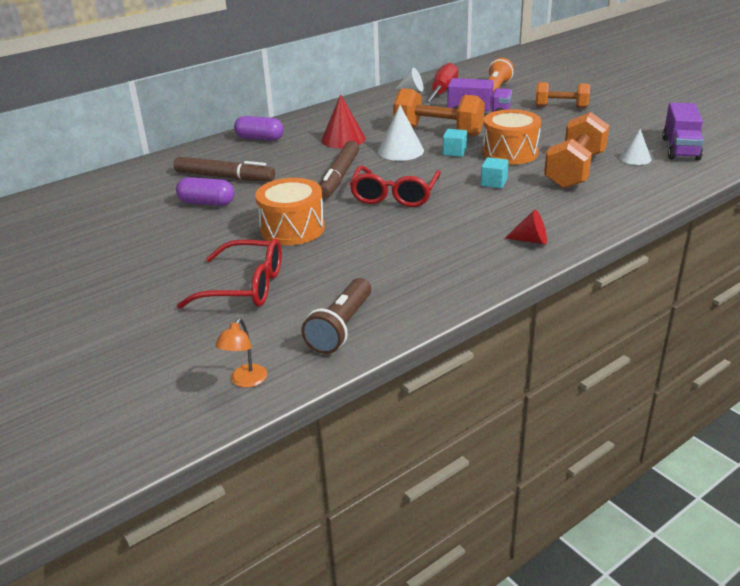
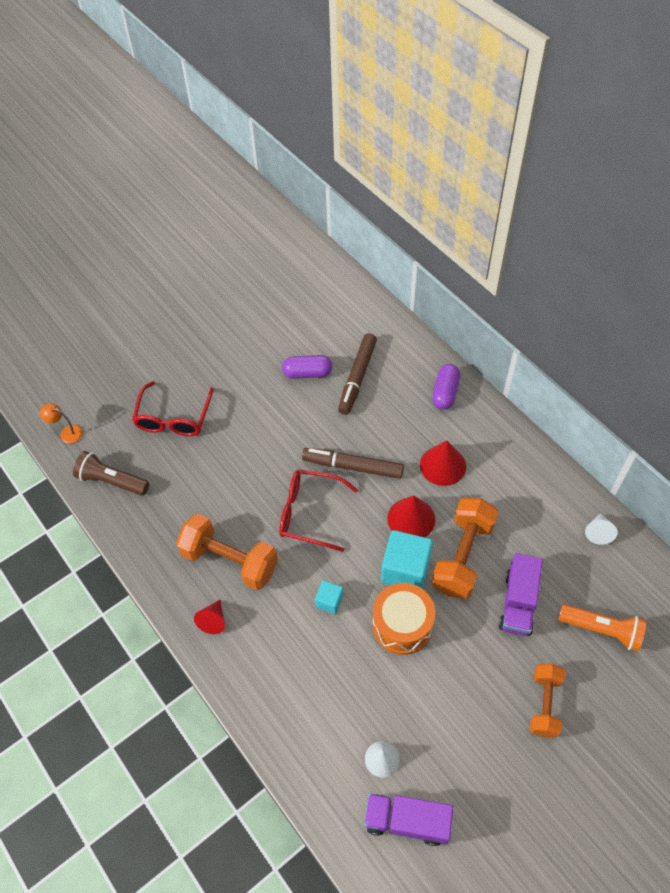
camera: 90 degrees right, 25 degrees up
(207, 203) = (307, 373): purple capsule -> purple capsule turned 75 degrees clockwise
(292, 229) = (256, 438): orange drum -> none
(400, 151) = (411, 518): white cone -> red cone
(442, 92) = (590, 566): red screwdriver -> none
(454, 152) = (405, 569): turquoise cube -> turquoise cube, size x1.91
(575, 170) = (353, 685): orange dumbbell -> orange dumbbell (230, 560)

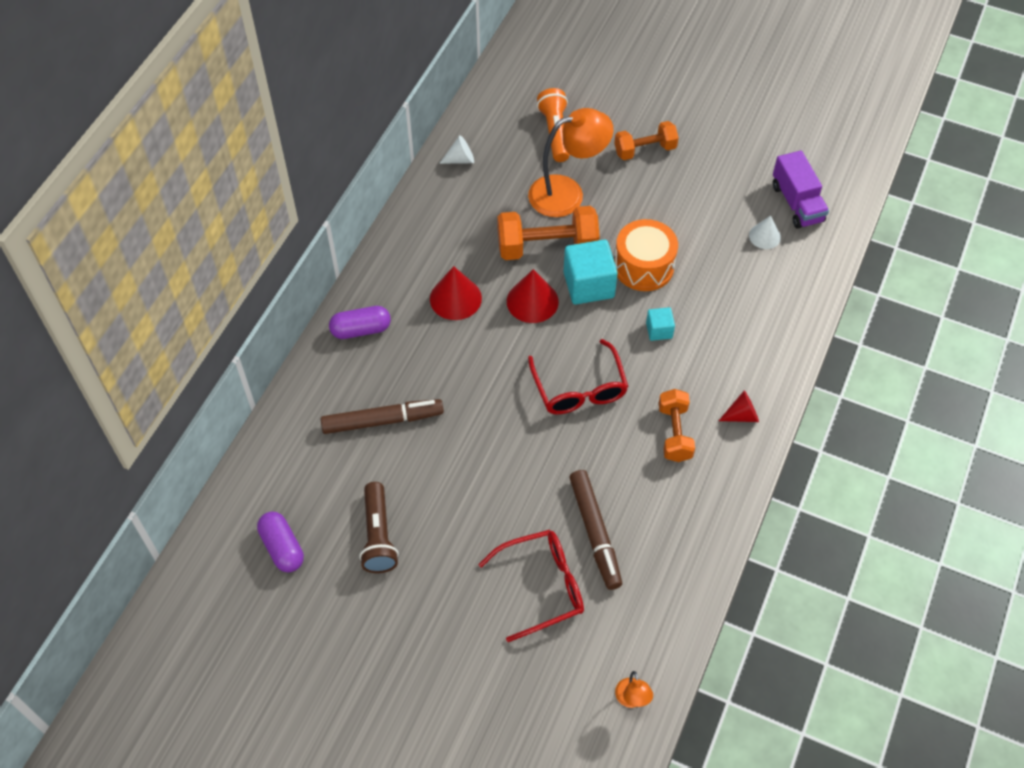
camera: 120 degrees left, 0 degrees up
(112, 481) = (660, 603): brown flashlight -> brown flashlight (378, 536)
(230, 560) = (674, 433): orange dumbbell -> orange dumbbell, size x0.64
(307, 373) = (402, 474): purple capsule -> purple capsule (282, 548)
(353, 466) = (502, 374): brown marker -> brown marker (595, 533)
(518, 603) = (567, 193): purple truck -> orange lamp

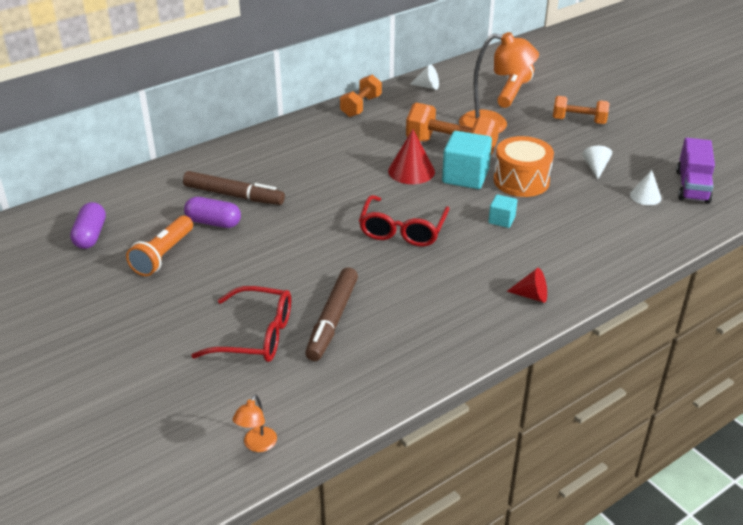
camera: 30 degrees right, 20 degrees down
(361, 329) = (269, 145): purple capsule -> purple capsule (213, 222)
(378, 536) = (163, 255): brown flashlight -> orange flashlight
(455, 298) = (353, 151): red cone -> none
(674, 433) = (459, 285): orange dumbbell -> orange dumbbell (361, 106)
(699, 216) = (595, 168): none -> white cone

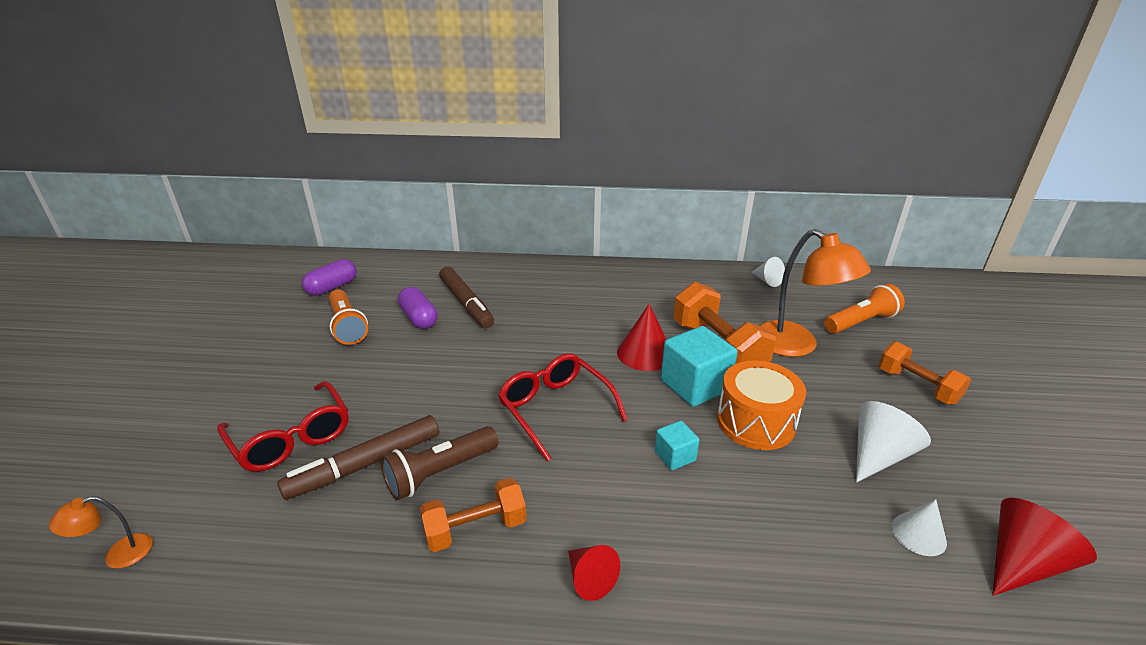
camera: 40 degrees right, 5 degrees down
(163, 255) = (347, 326): orange flashlight -> orange flashlight turned 90 degrees counterclockwise
(361, 106) = (676, 274): orange dumbbell -> orange dumbbell (475, 529)
(385, 298) = (440, 472): none -> brown flashlight
(402, 230) = (555, 409): red glasses -> red glasses turned 90 degrees clockwise
(595, 168) = (878, 455): white cone -> white cone, size x1.59
(692, 186) = (1021, 562): purple truck -> red cone

